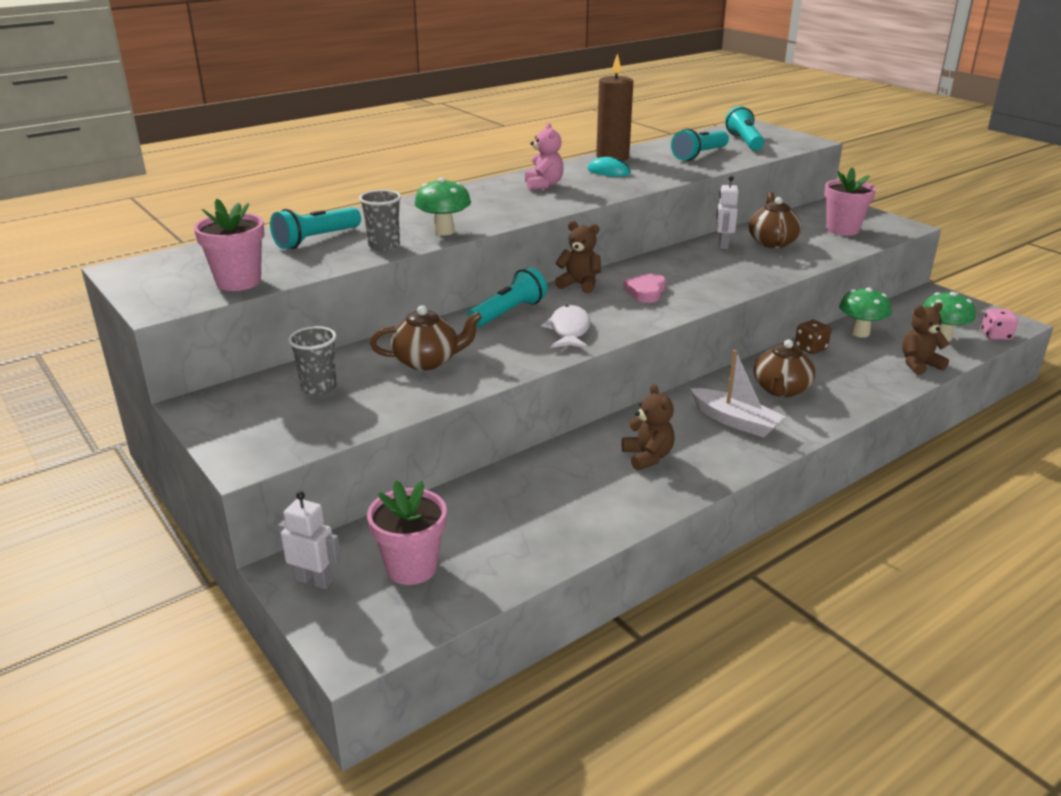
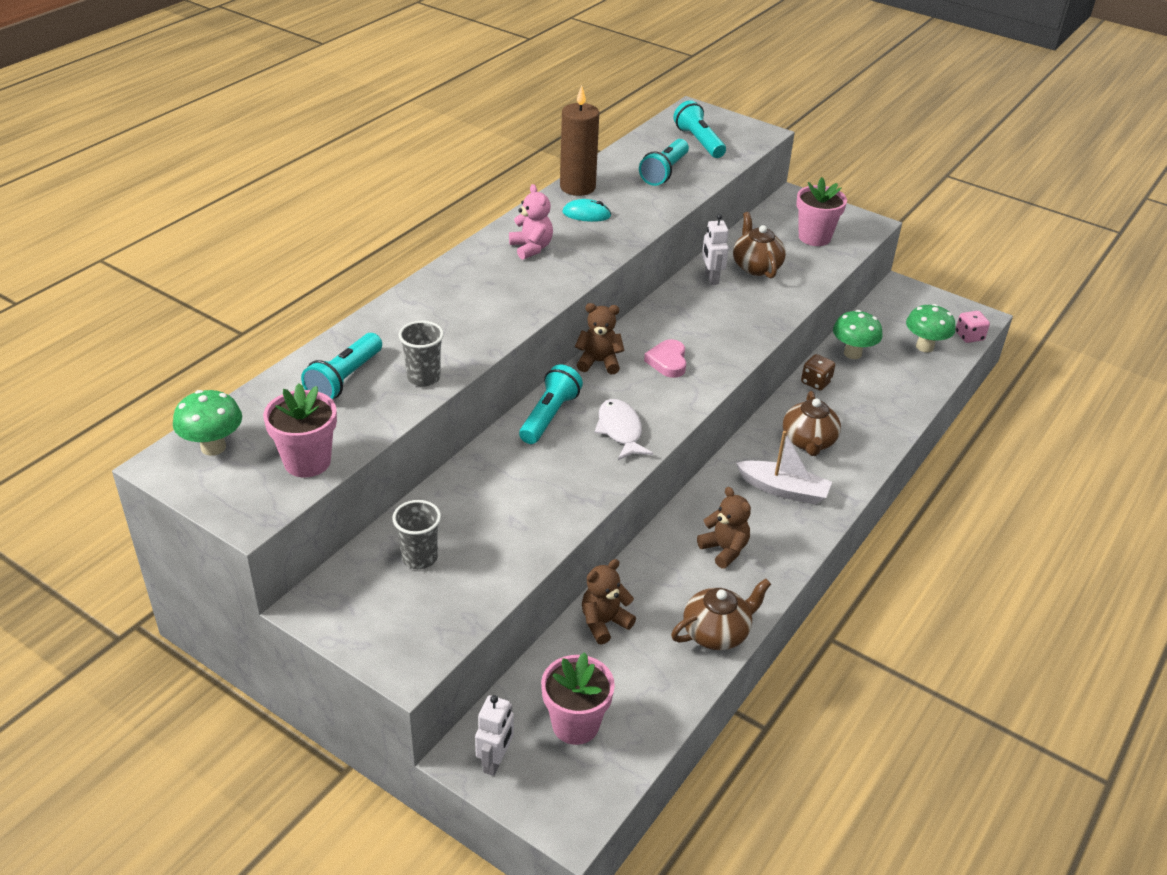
camera: 20 degrees left, 10 degrees up
(314, 580) = (495, 761): white robot -> white robot turned 105 degrees clockwise
(427, 361) = (506, 500): brown teapot -> brown teapot (717, 632)
(444, 231) = (472, 343): green mushroom -> green mushroom (213, 447)
(919, 364) = (916, 386): brown teddy bear -> brown teddy bear (604, 623)

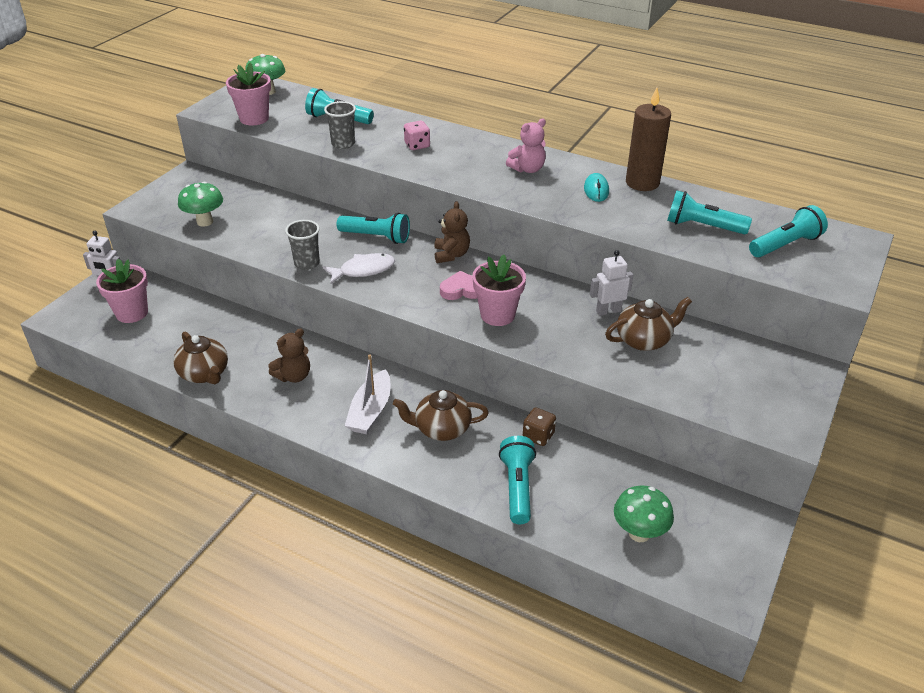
camera: 85 degrees right, 0 degrees up
(419, 558) = (226, 201): grey cup -> grey cup (307, 263)
(604, 623) = (219, 319): brown teddy bear -> none
(814, 237) = (730, 384): pink flower pot -> pink flower pot (497, 315)
(852, 353) = (600, 467): green mushroom -> green mushroom (205, 222)
(882, 403) = (517, 487): none -> turquoise flashlight
(969, 336) = (680, 582): pink dice -> pink dice (417, 145)

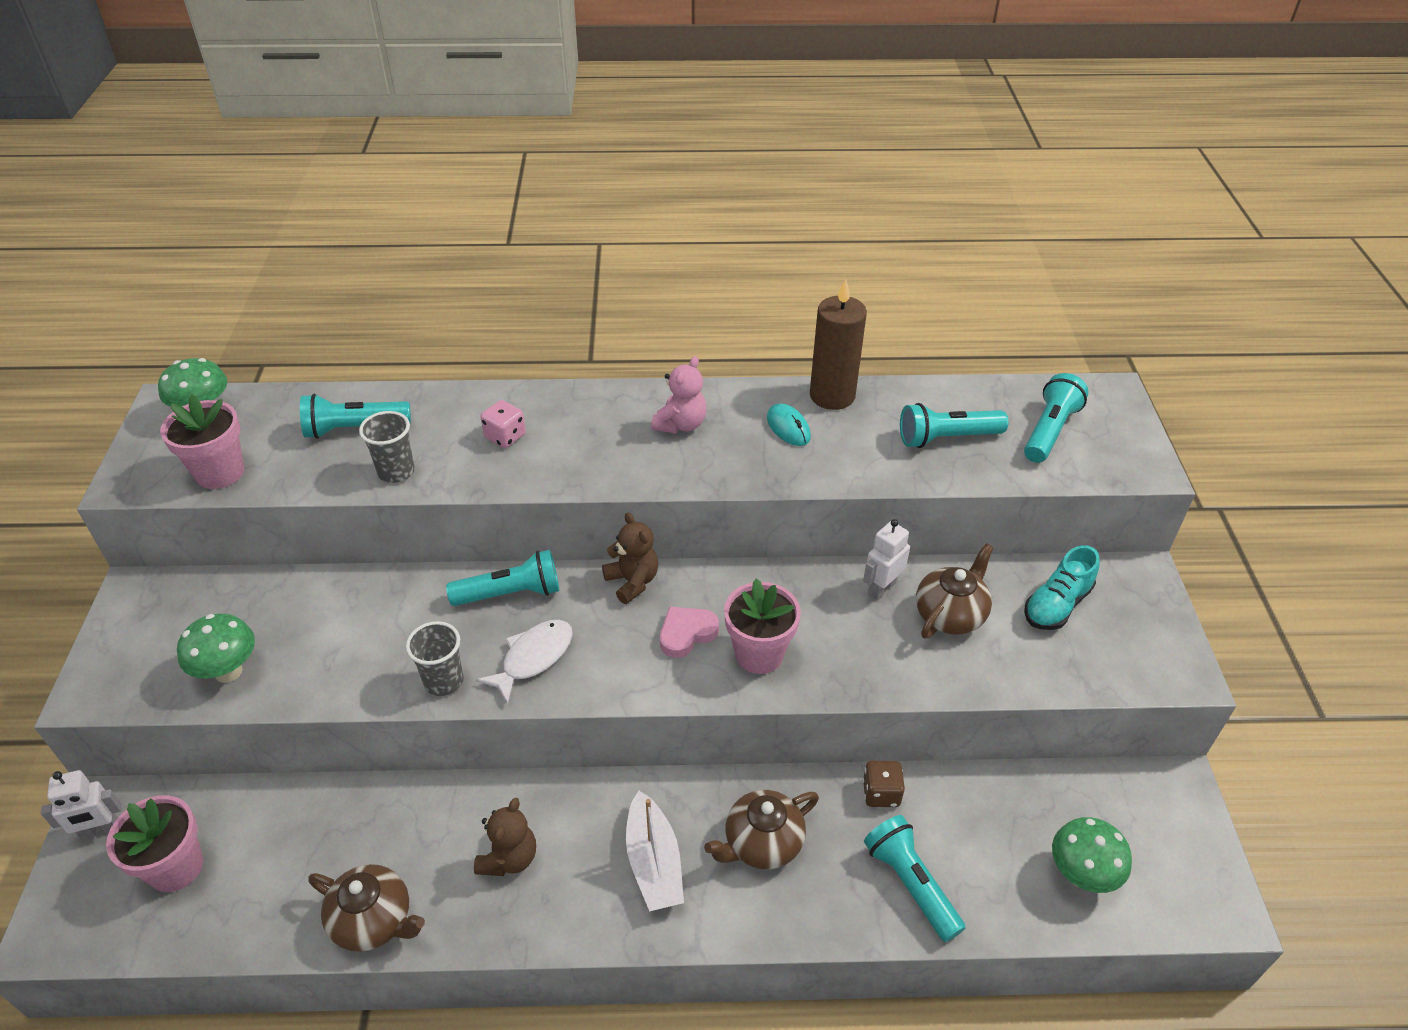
camera: 30 degrees left, 5 degrees up
(728, 362) = (1056, 605): none -> turquoise shoe

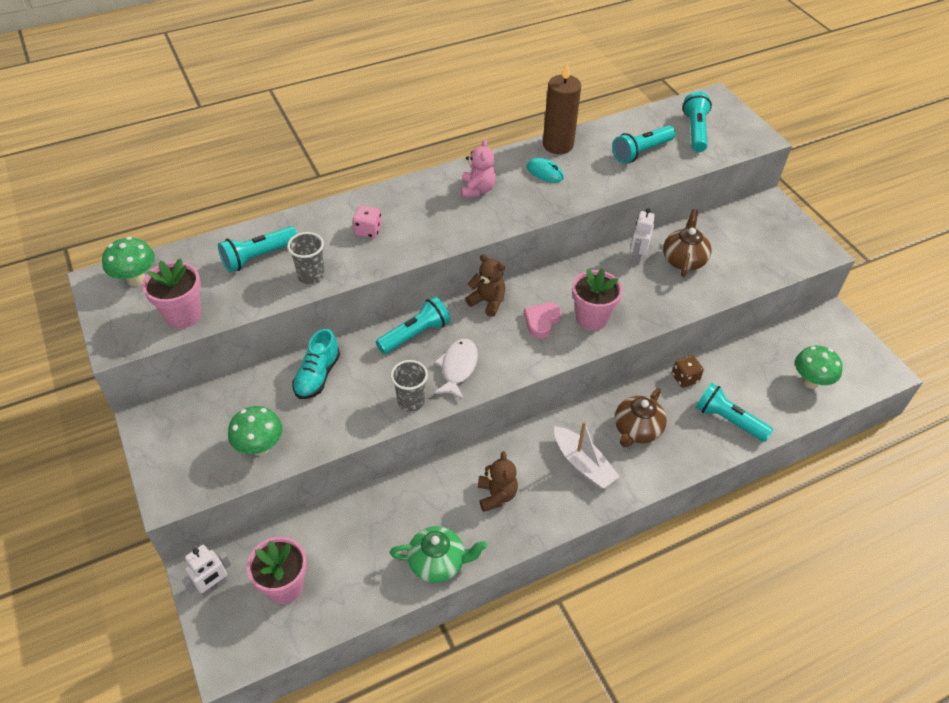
camera: 25 degrees left, 5 degrees up
(374, 920) = (438, 562): brown teapot -> green teapot
(1056, 605) = (737, 235): turquoise shoe -> turquoise shoe (317, 376)

